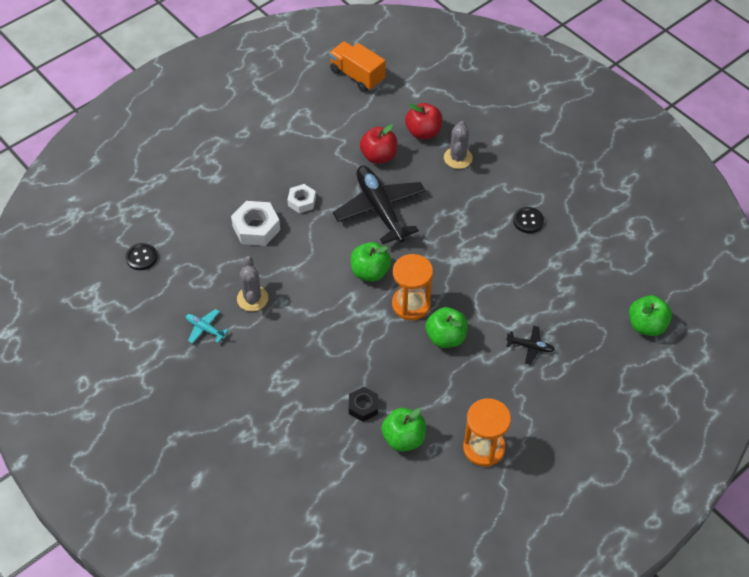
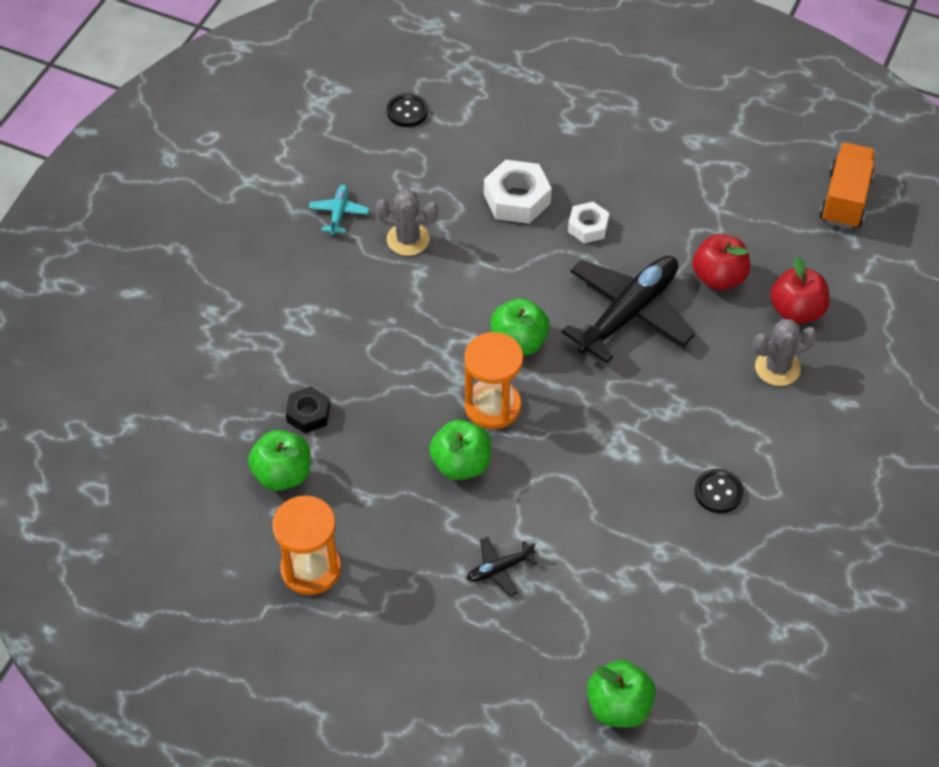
camera: 65 degrees right, 0 degrees up
(252, 298) = (408, 239): grey cactus -> grey cactus turned 45 degrees clockwise
(530, 347) = (499, 569): black plane -> black plane turned 75 degrees clockwise

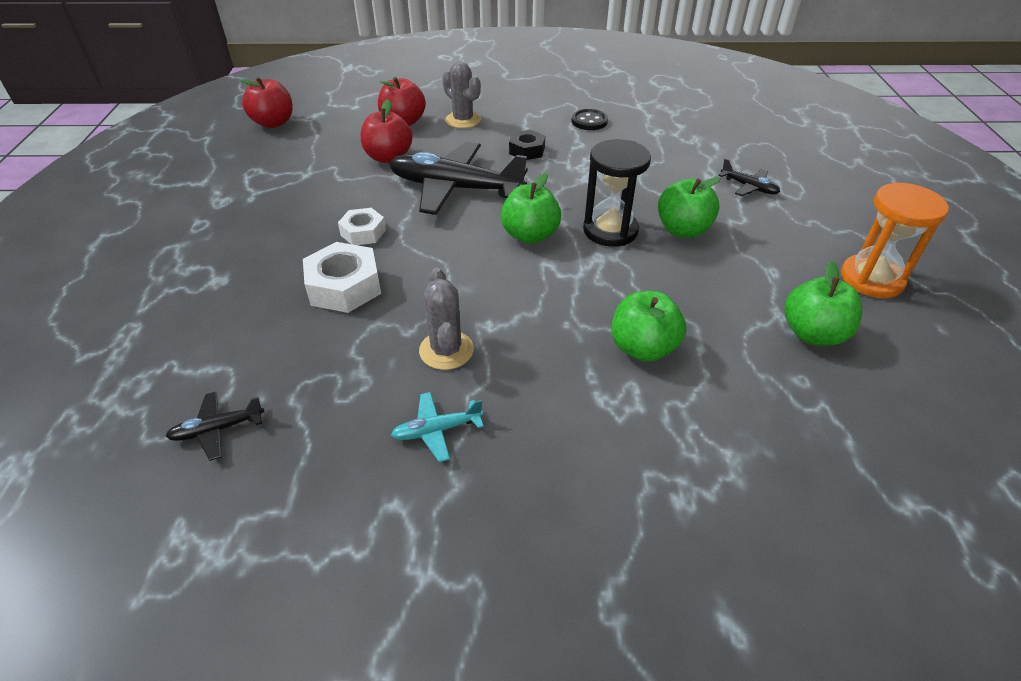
camera: 115 degrees left, 10 degrees down
(308, 414) = (731, 342): black nut -> black nut (527, 150)
(407, 111) = (217, 429): black button -> black plane
(492, 406) = (610, 230): orange hourglass -> black hourglass
(618, 707) = (781, 122): green apple -> green apple (643, 348)
(845, 199) = (273, 123): orange truck -> red apple

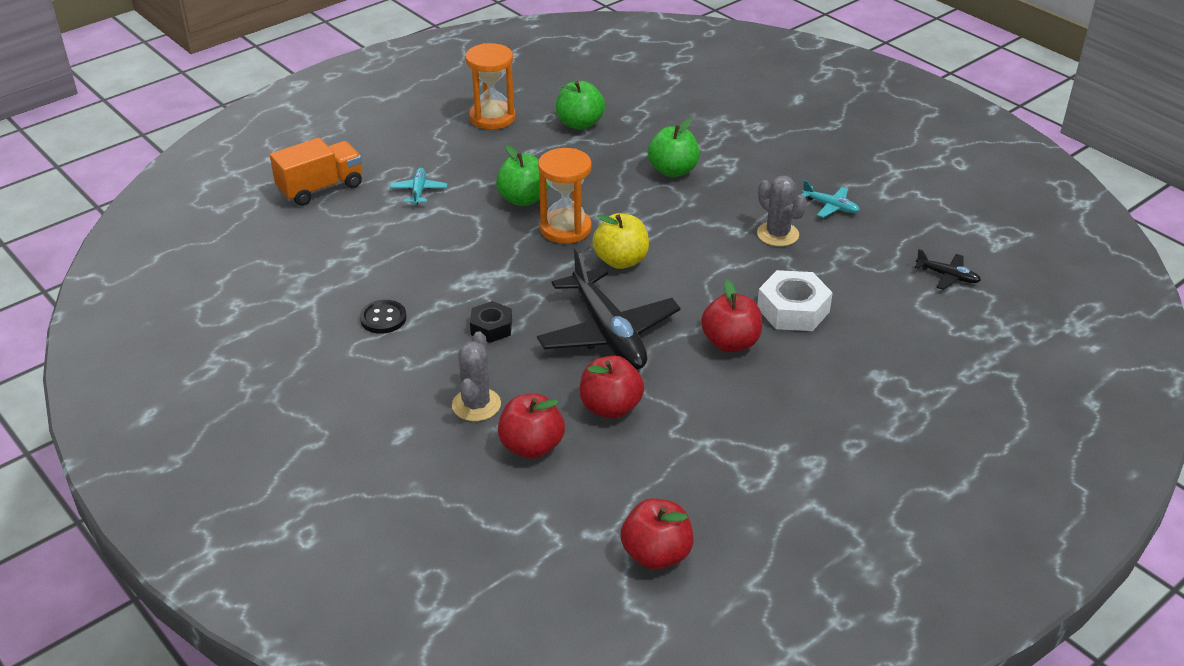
camera: 130 degrees left, 5 degrees down
(363, 232) = (730, 343): white nut -> red apple
(446, 350) = (777, 234): grey cactus -> grey cactus turned 75 degrees counterclockwise
(530, 235) = (621, 261): green apple -> yellow apple
(610, 230) = (565, 229): black hourglass -> orange hourglass
(749, 187) = (419, 191): black plane -> turquoise plane
(794, 150) = (320, 188): none -> orange truck

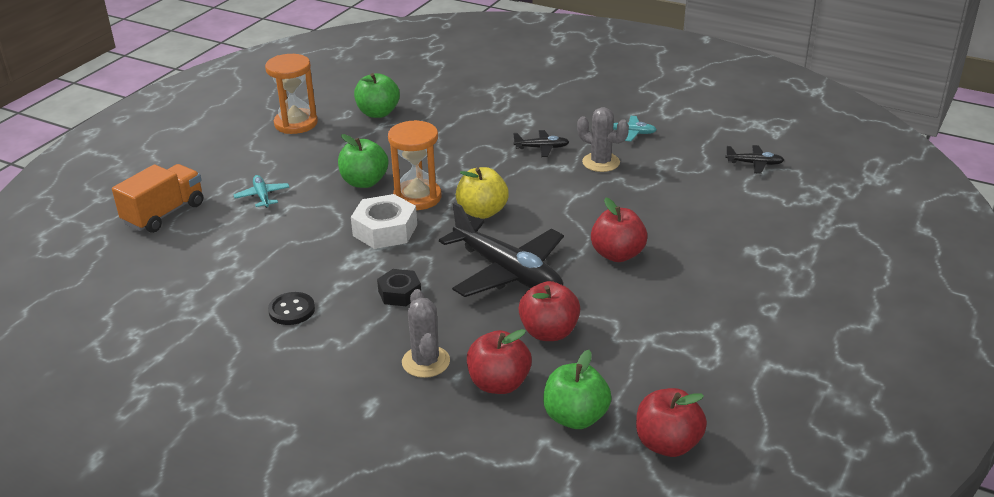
camera: 20 degrees left, 5 degrees down
(673, 170) = (482, 133): green apple -> green apple (575, 417)
(725, 203) = (542, 148): none -> black plane
(793, 310) = (651, 217): white nut -> white nut (385, 230)

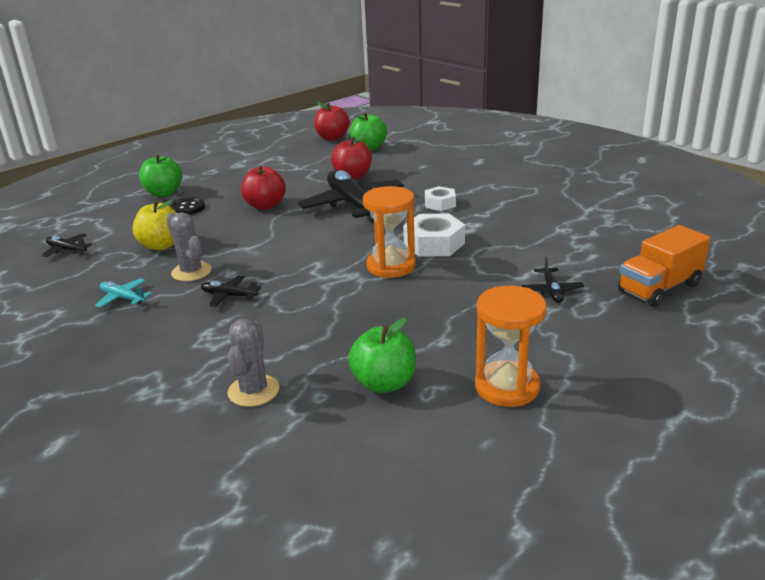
camera: 160 degrees left, 5 degrees down
(262, 196) = (551, 291): turquoise plane -> black plane
(292, 310) = (523, 204): black button -> black button (188, 208)
(364, 182) = (438, 289): green apple -> green apple (164, 193)
(399, 293) = (440, 204): black nut -> white nut
(426, 362) = (438, 172): grey cactus -> grey cactus (253, 391)
(482, 212) = (340, 246): yellow apple -> yellow apple (161, 245)
(499, 384) = (400, 161): red apple -> none

